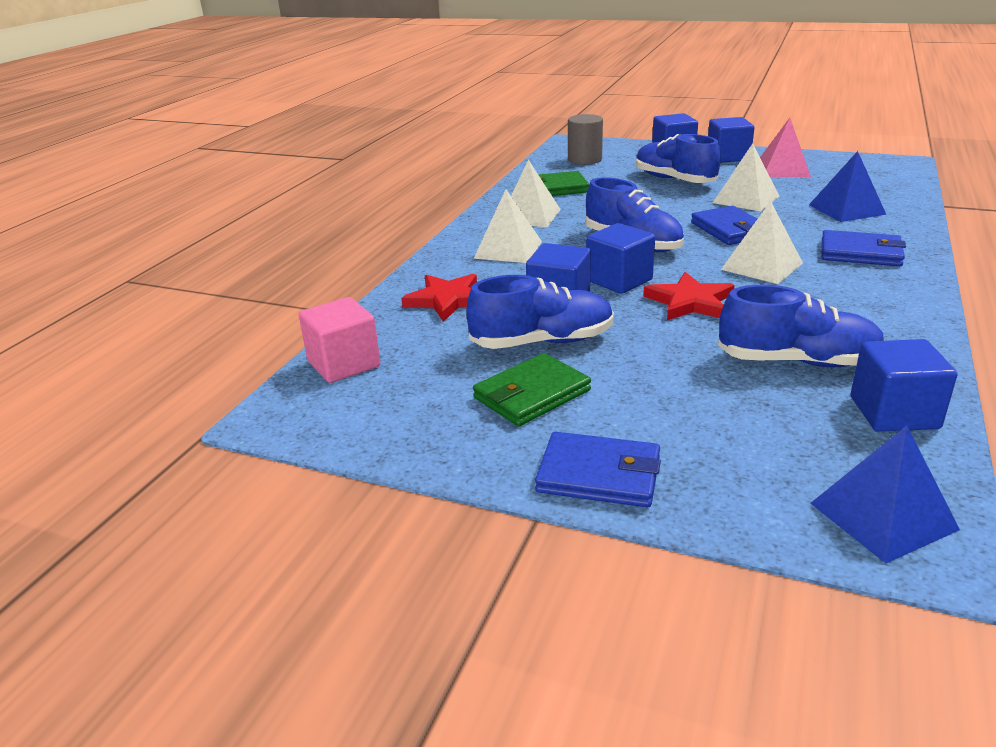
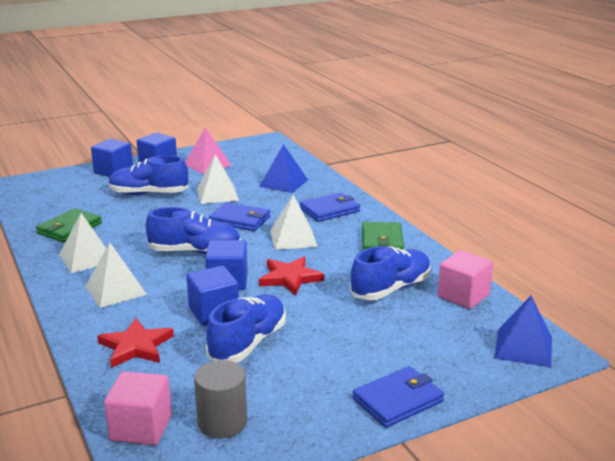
camera: 50 degrees left, 5 degrees down
(531, 394) = (295, 378): green wallet -> green wallet (382, 241)
(584, 159) = (53, 196): grey cylinder -> grey cylinder (222, 422)
(894, 413) = (463, 296): blue cube -> pink cube

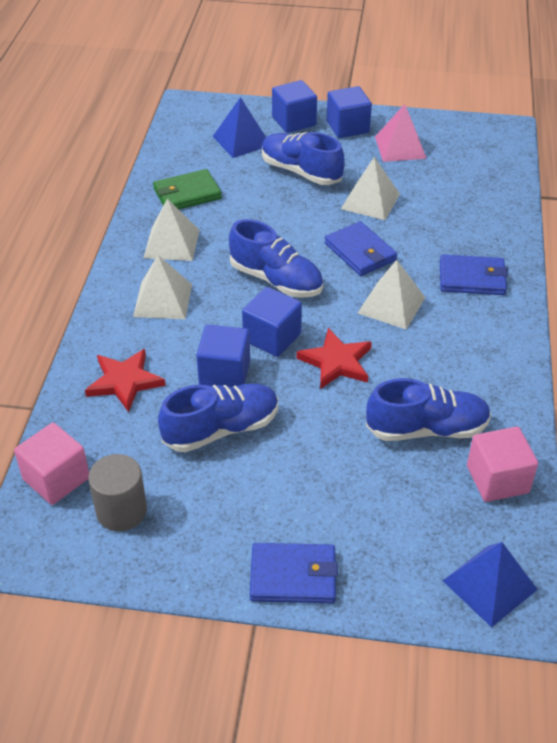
camera: 35 degrees right, 20 degrees up
(284, 183) = (459, 211): blue pyramid -> blue pyramid (241, 141)
(382, 241) = (486, 353): green wallet -> none

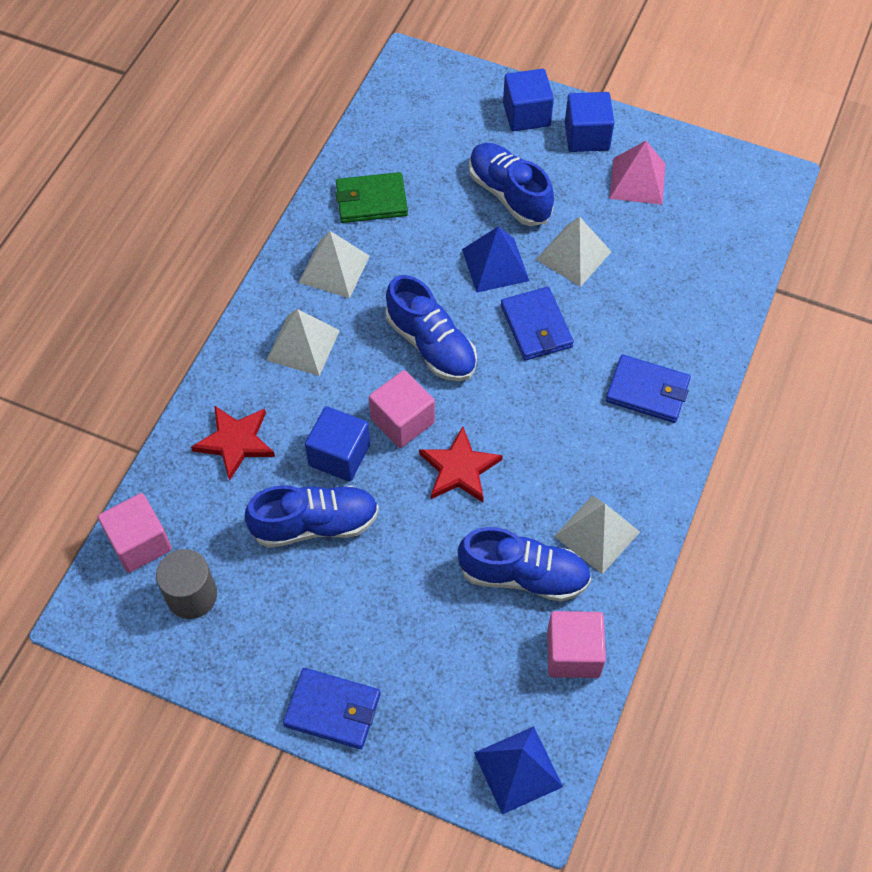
camera: 15 degrees right, 15 degrees up
(241, 141) = (456, 132): blue pyramid -> blue pyramid (495, 265)
(272, 337) = (402, 421): blue cube -> pink cube
(391, 305) = (544, 407): white pyramid -> white pyramid (597, 533)

